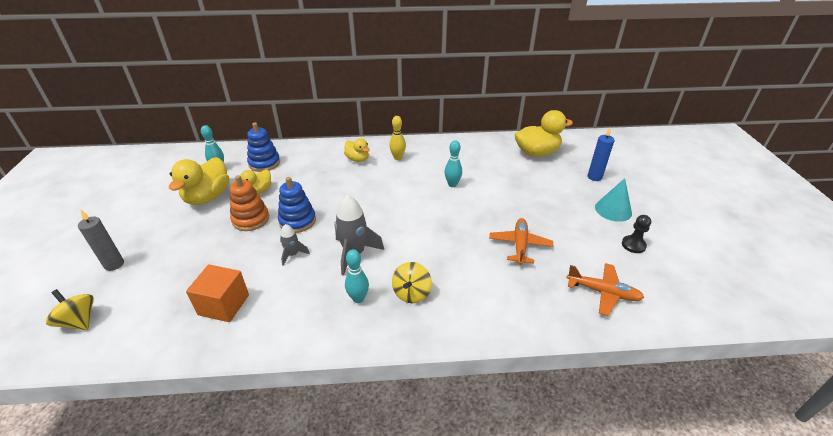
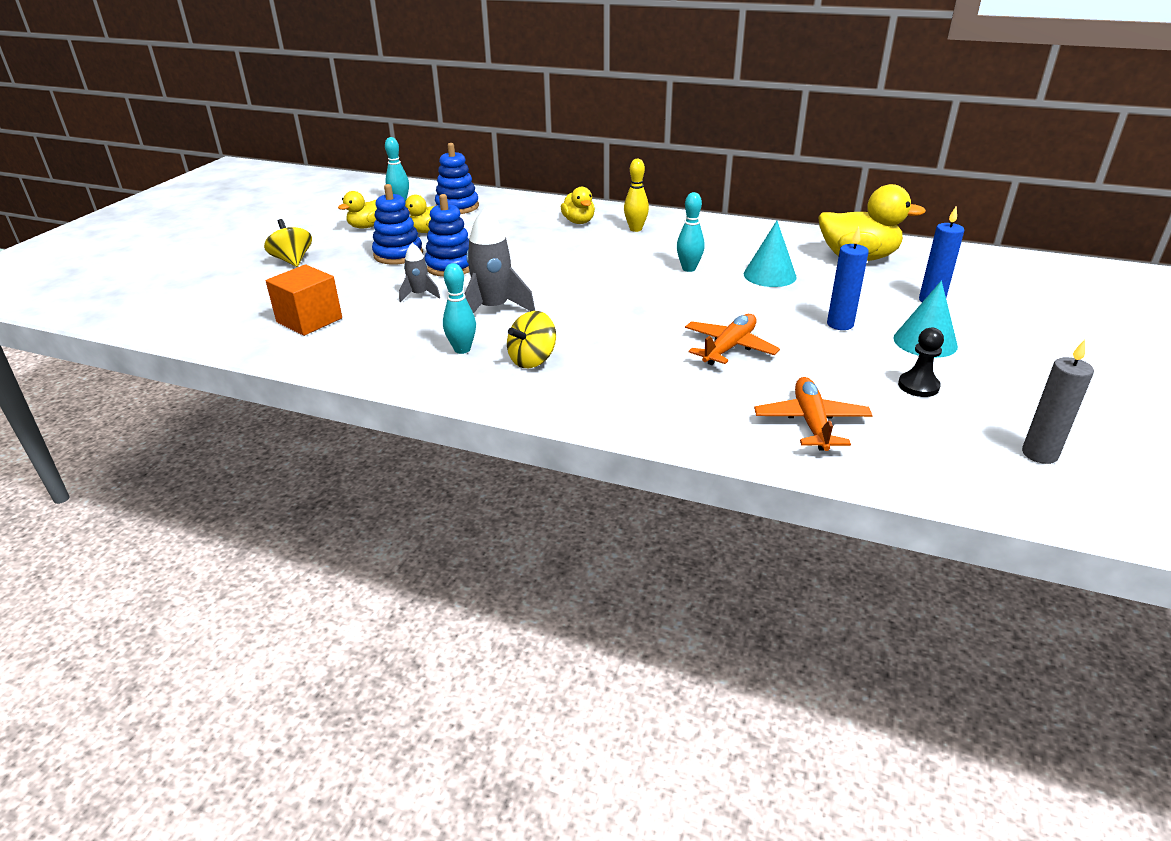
camera: 25 degrees right, 5 degrees down
(79, 321) = (164, 301): yellow spinning top -> yellow spinning top (292, 260)
(114, 264) = (228, 264): grey candle -> grey candle (1039, 454)
(208, 197) = (367, 226): yellow duck -> yellow duck, size x0.58
(251, 219) = (398, 255): orange stacking toy -> blue stacking toy
(501, 178) = (769, 275): none -> turquoise cone
(563, 208) = (840, 324): none -> blue candle
(603, 292) = (811, 422): orange plane -> orange plane turned 135 degrees counterclockwise

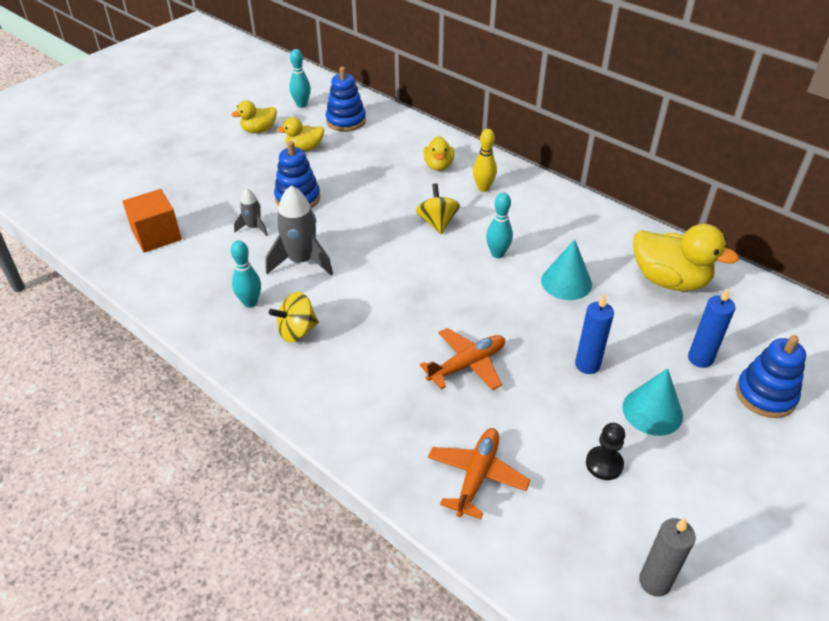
camera: 20 degrees right, 10 degrees up
(292, 260) = (180, 160): yellow spinning top -> yellow spinning top (437, 222)
(398, 255) = (264, 173): blue stacking toy -> blue stacking toy (765, 395)

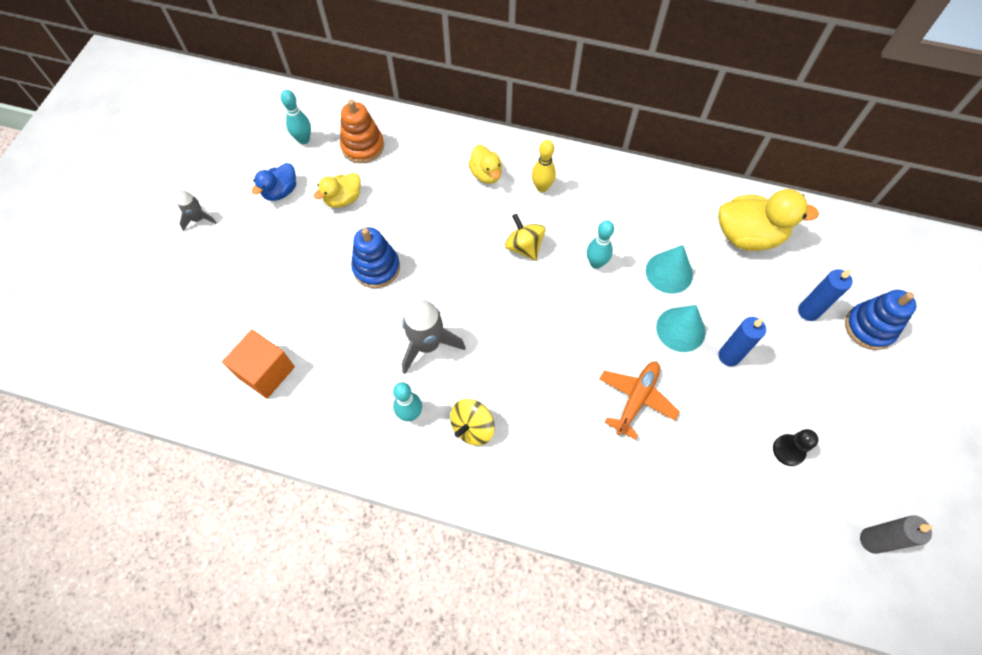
camera: 25 degrees left, 20 degrees up
(253, 227) = (356, 322): grey rocket -> grey rocket (198, 219)
(259, 130) = (281, 191): yellow duck -> blue duck
(346, 121) = (363, 146): blue stacking toy -> orange stacking toy
(477, 476) = (703, 508): orange plane -> none
(652, 411) = (798, 381): turquoise cone -> turquoise cone (680, 329)

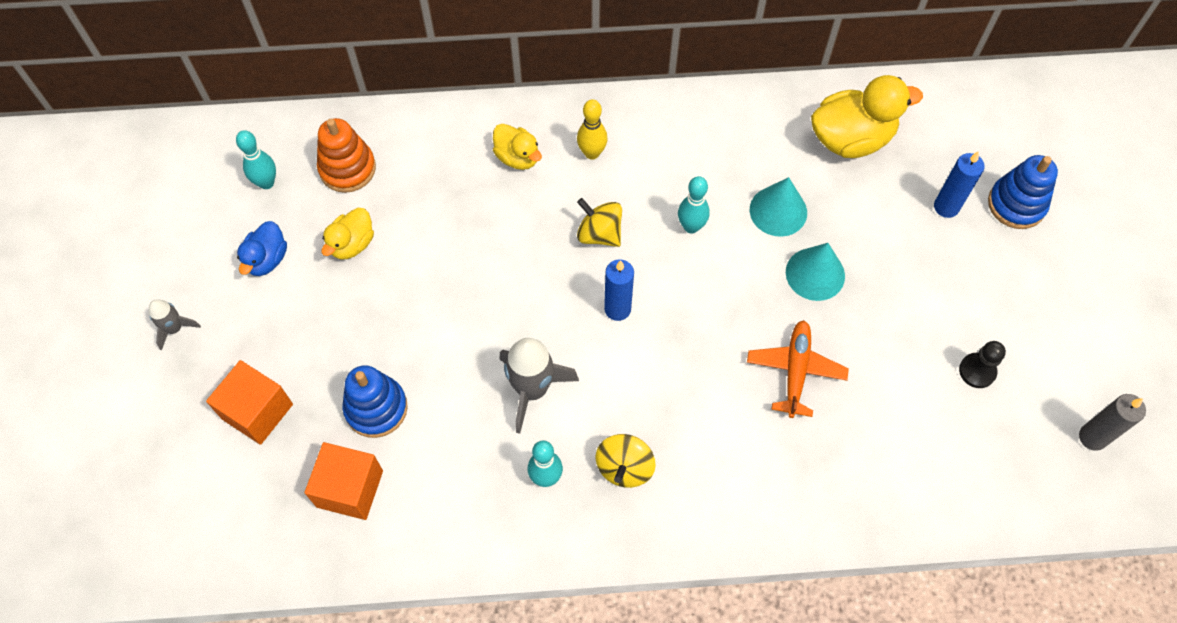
camera: 20 degrees left, 0 degrees up
(227, 294) = (257, 411): none -> orange cube
(376, 268) = (431, 317): blue stacking toy -> blue stacking toy (376, 408)
(729, 356) = (878, 287): blue candle -> blue candle (617, 309)

